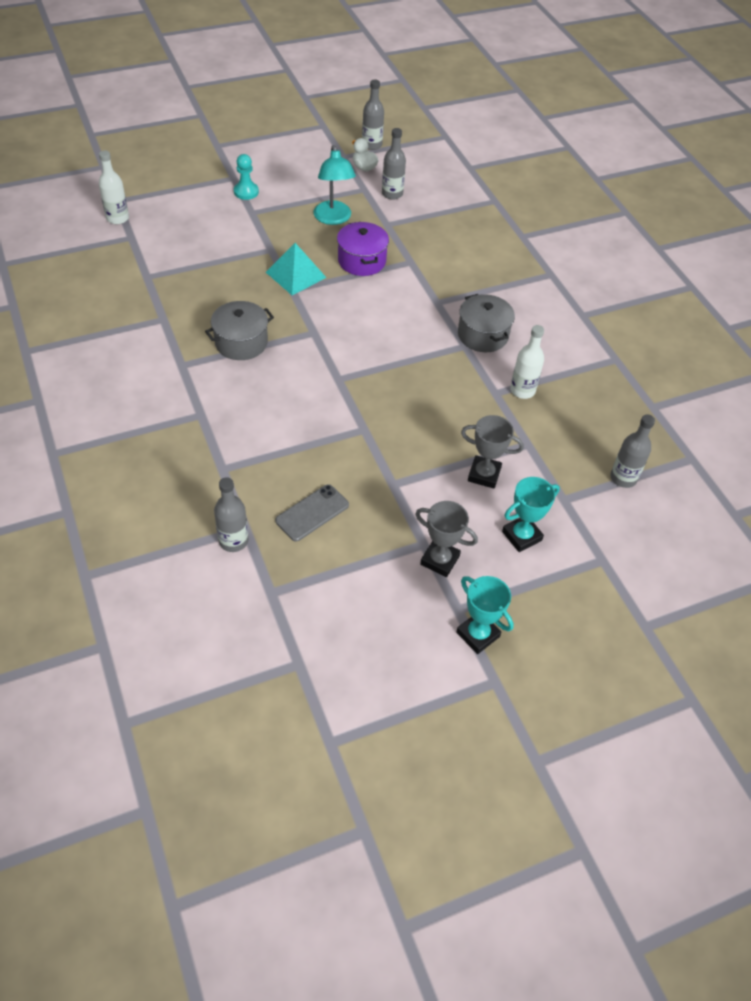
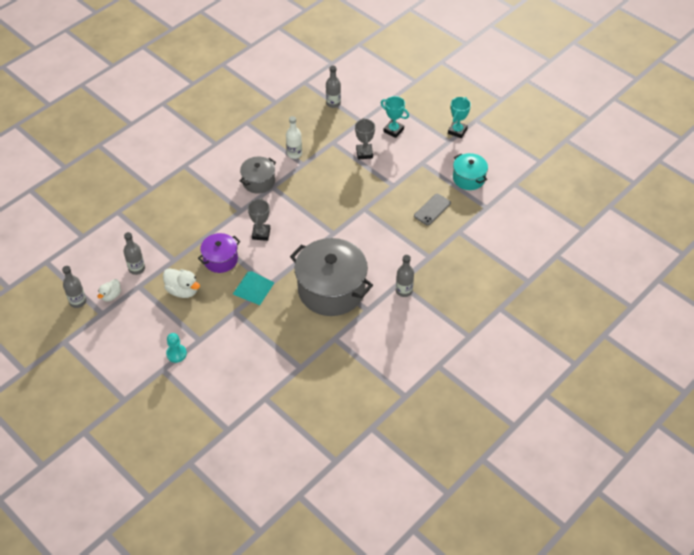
camera: 110 degrees left, 0 degrees up
(117, 218) = (248, 418): white bottle -> none
(233, 541) = (469, 233): grey bottle -> grey bottle (404, 291)
(241, 342) = (331, 289): grey pot -> grey pot, size x1.91
(312, 513) = (432, 209): grey phone -> grey phone turned 75 degrees counterclockwise
(333, 219) = (182, 290): turquoise lamp -> white duck
(351, 597) = (468, 178): none -> turquoise pot
(440, 560) = (427, 154): grey trophy -> grey trophy (261, 233)

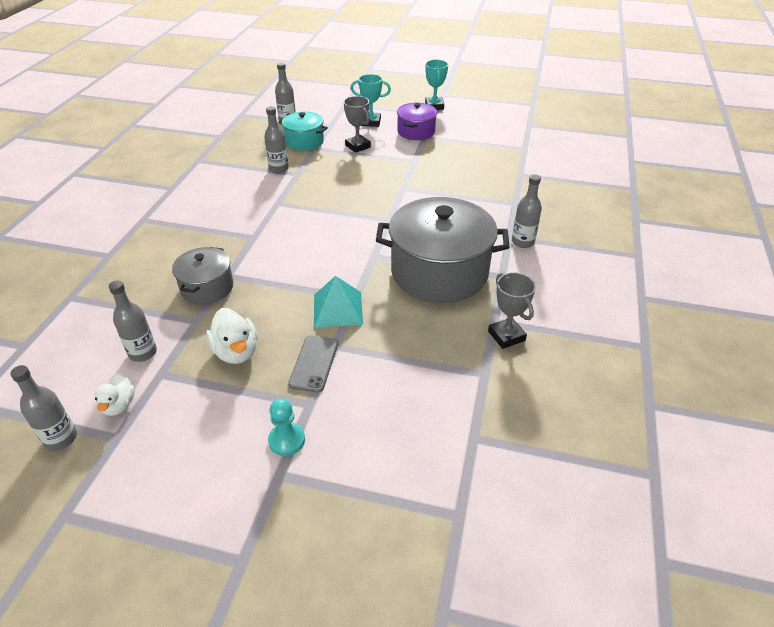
camera: 30 degrees left, 10 degrees down
(182, 290) = (236, 352): white duck -> white duck turned 60 degrees clockwise
(220, 259) = (266, 295): purple pot -> purple pot (416, 132)
(258, 181) = (255, 204): grey pot -> grey pot (207, 287)
(261, 233) = (299, 250): grey trophy -> grey trophy (506, 336)
(294, 154) = (279, 169): white bottle -> grey bottle
(432, 209) = (475, 166): grey phone -> grey phone (314, 363)
(468, 178) = (483, 133): turquoise pot -> turquoise pot (304, 141)

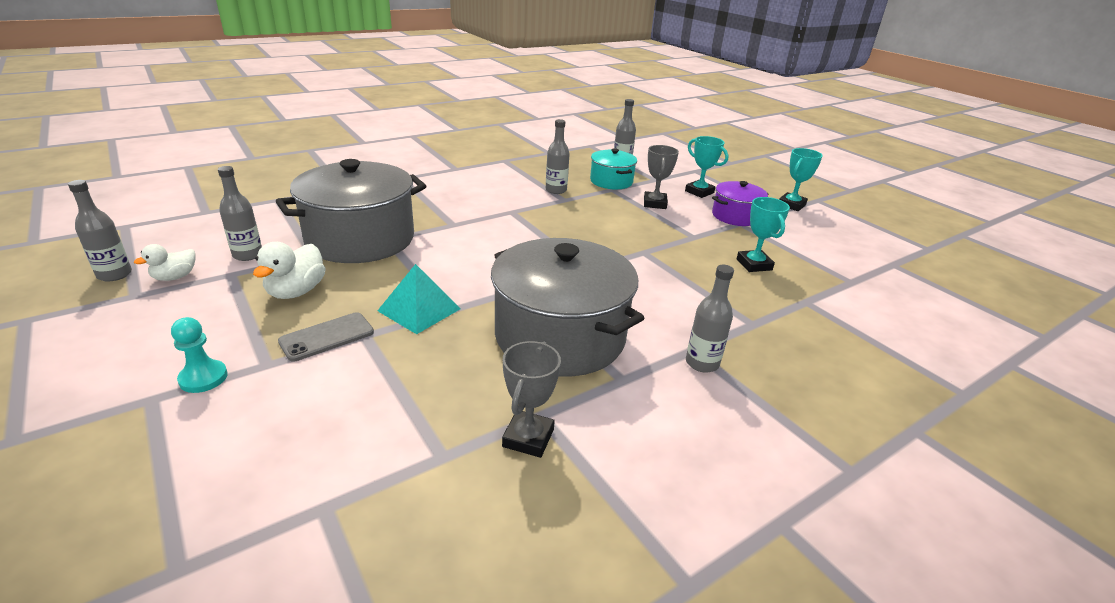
camera: 40 degrees right, 10 degrees down
(207, 287) = (360, 239): grey pot -> grey pot, size x1.91
(469, 163) = (754, 264): none -> turquoise trophy

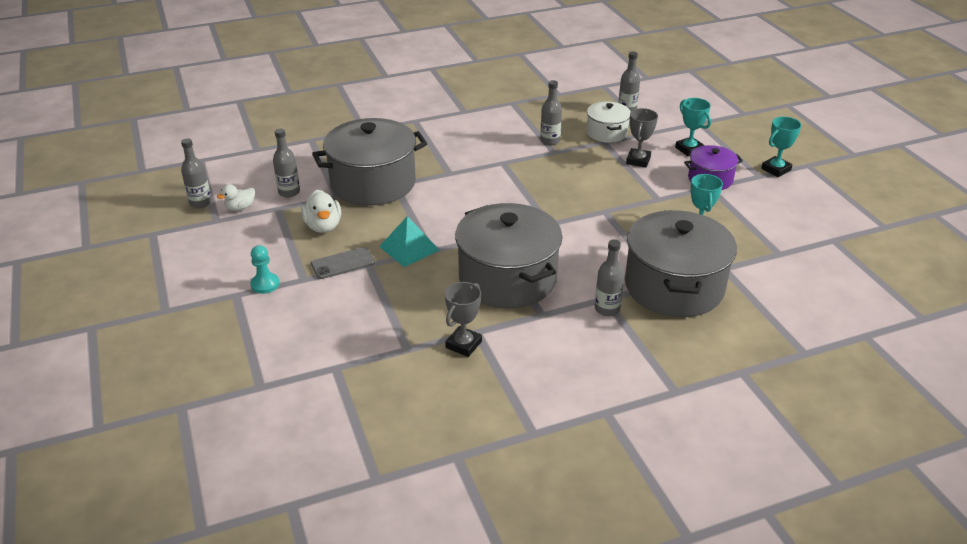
camera: 15 degrees right, 5 degrees up
(296, 291) = (323, 226): white duck -> white duck turned 45 degrees counterclockwise
(611, 181) = (607, 133): turquoise pot -> white pot
(765, 327) = (674, 286): none -> grey pot

